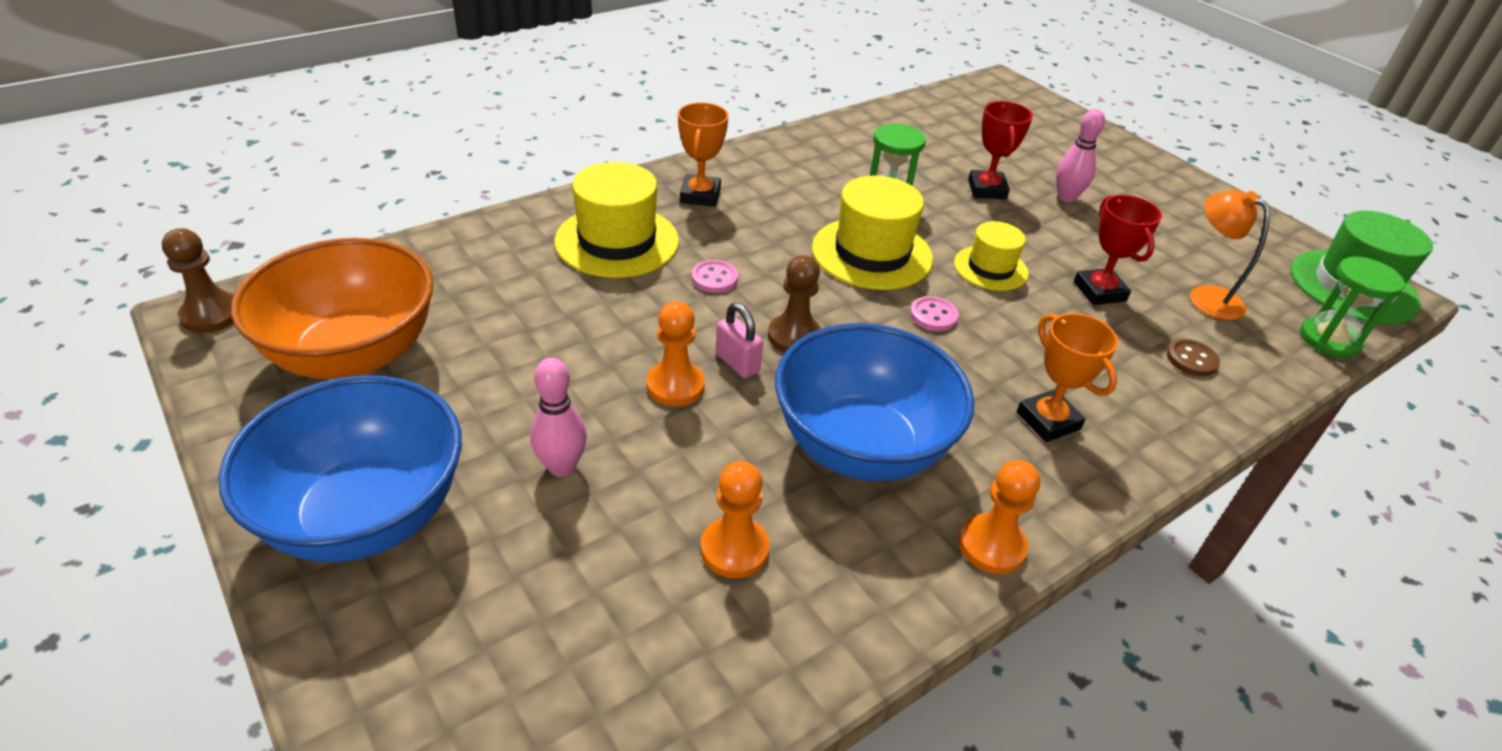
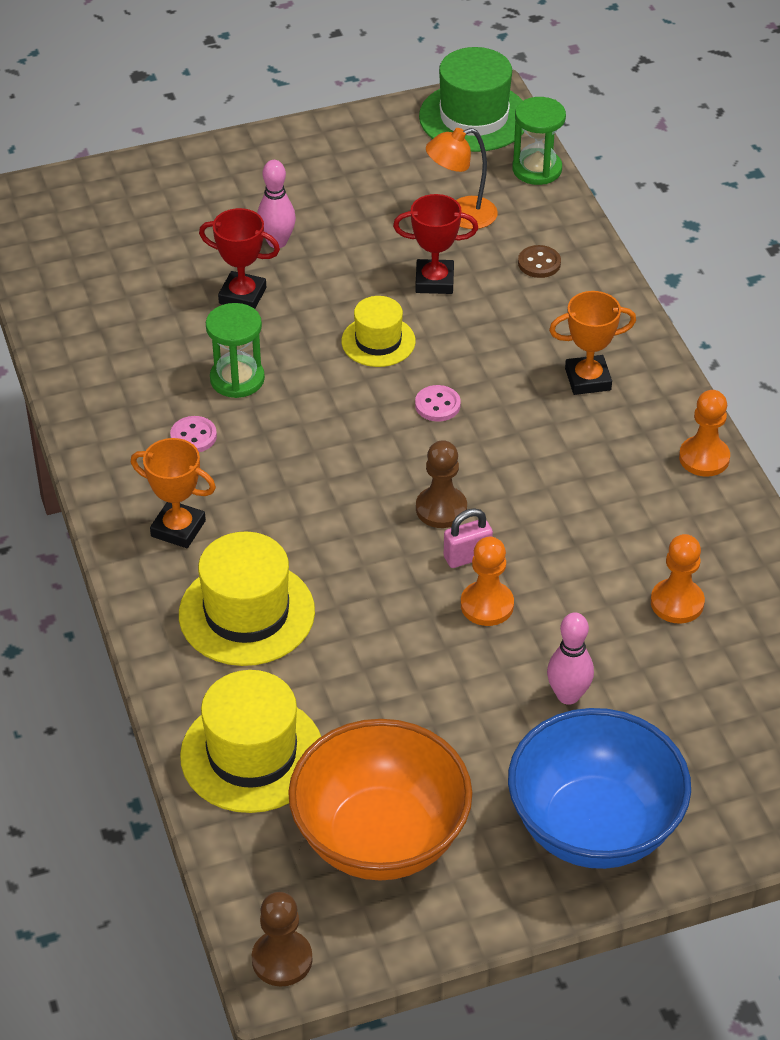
camera: 70 degrees left, 5 degrees up
(714, 278) = (335, 547): pink button -> pink button (193, 436)
(861, 447) = (589, 502): blue bowl -> none
(872, 253) = (329, 419): yellow hat -> yellow hat (252, 754)

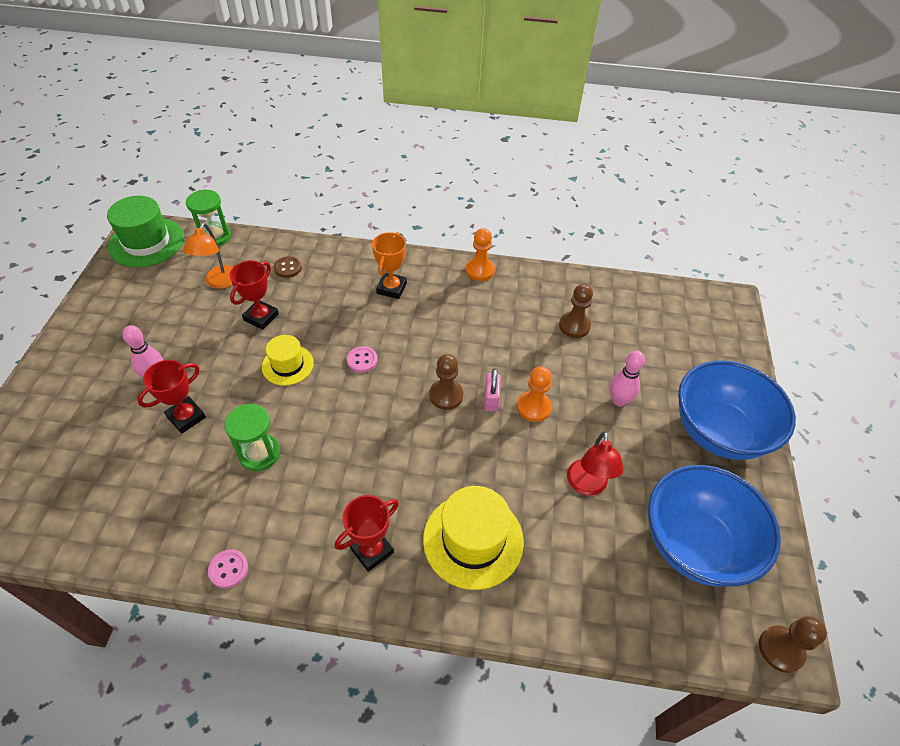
camera: 65 degrees left, 5 degrees up
(178, 529) = (372, 550): orange trophy -> red trophy
(193, 436) = (292, 502): pink button -> pink button (228, 569)
(252, 754) = (599, 591): yellow hat -> none
(380, 838) = (695, 544): orange bowl -> blue bowl
(397, 700) = (587, 486): none -> red lamp
(677, 603) = (574, 326): orange pawn -> brown pawn

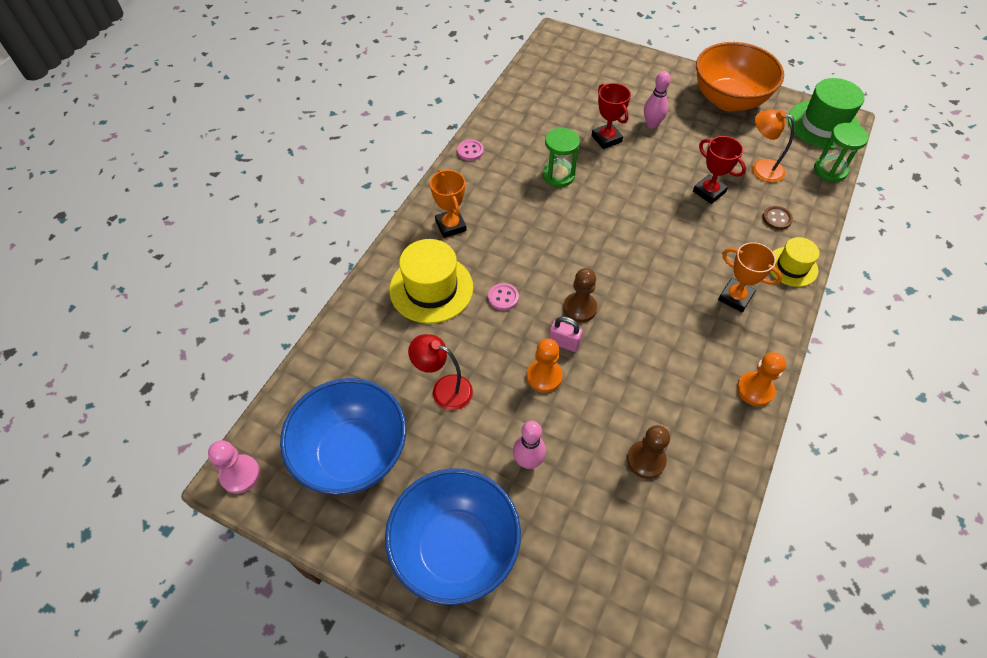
camera: 110 degrees right, 5 degrees up
(107, 314) = (728, 100): none -> orange bowl
(287, 365) = (646, 202): yellow hat -> yellow hat (792, 266)
(362, 360) = (639, 254): pink button -> pink button (503, 297)
(372, 550) = (450, 226): red trophy -> orange trophy
(781, 649) = (240, 474): brown pawn -> pink pawn

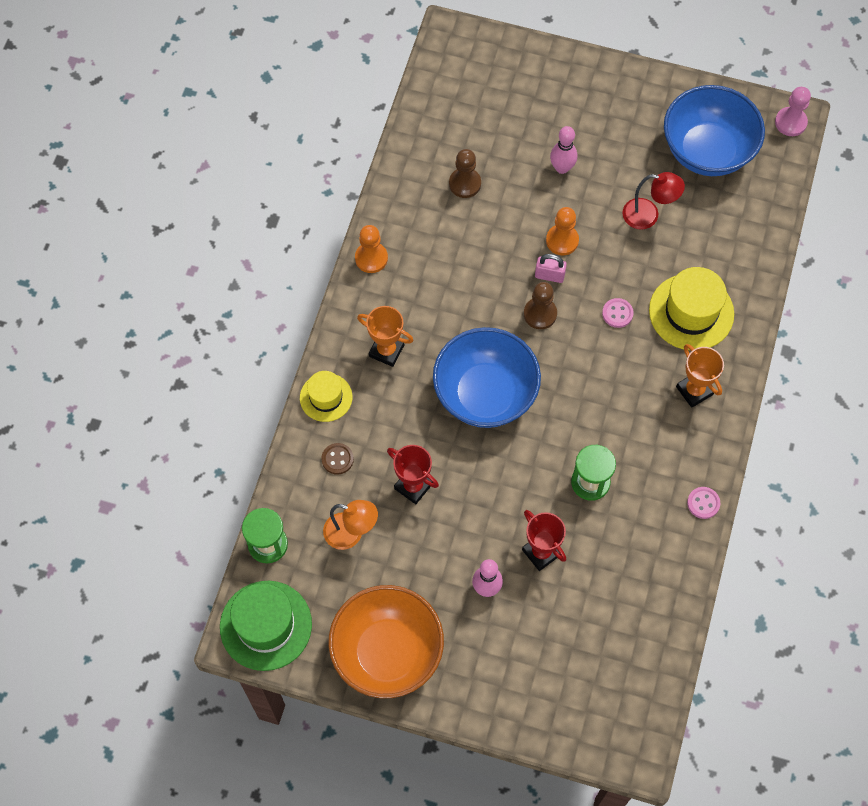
camera: 170 degrees right, 10 degrees up
(455, 548) = (603, 99): blue bowl -> blue bowl (485, 394)

